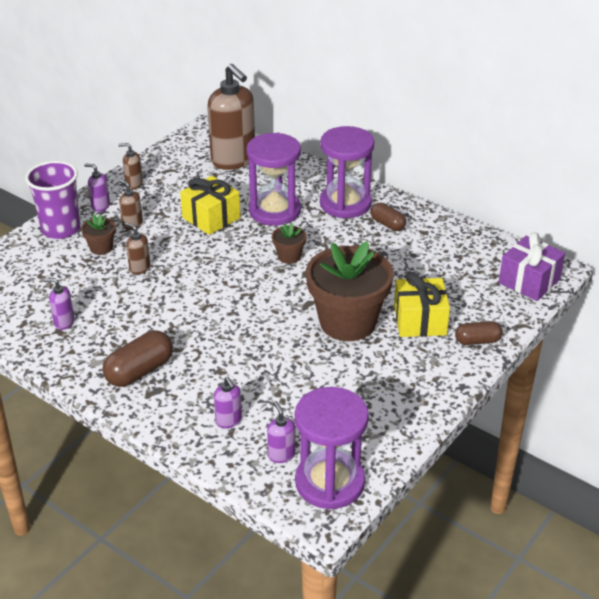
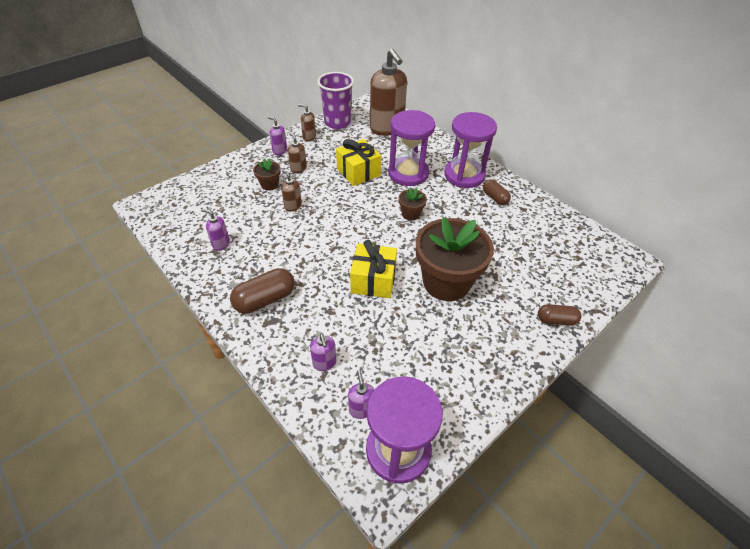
camera: 10 degrees right, 10 degrees up
(61, 229) = (245, 165): purple cup -> purple cup (337, 122)
(419, 321) = (508, 291): yellow gift -> yellow gift (373, 280)
(529, 281) = (608, 268): purple gift -> none

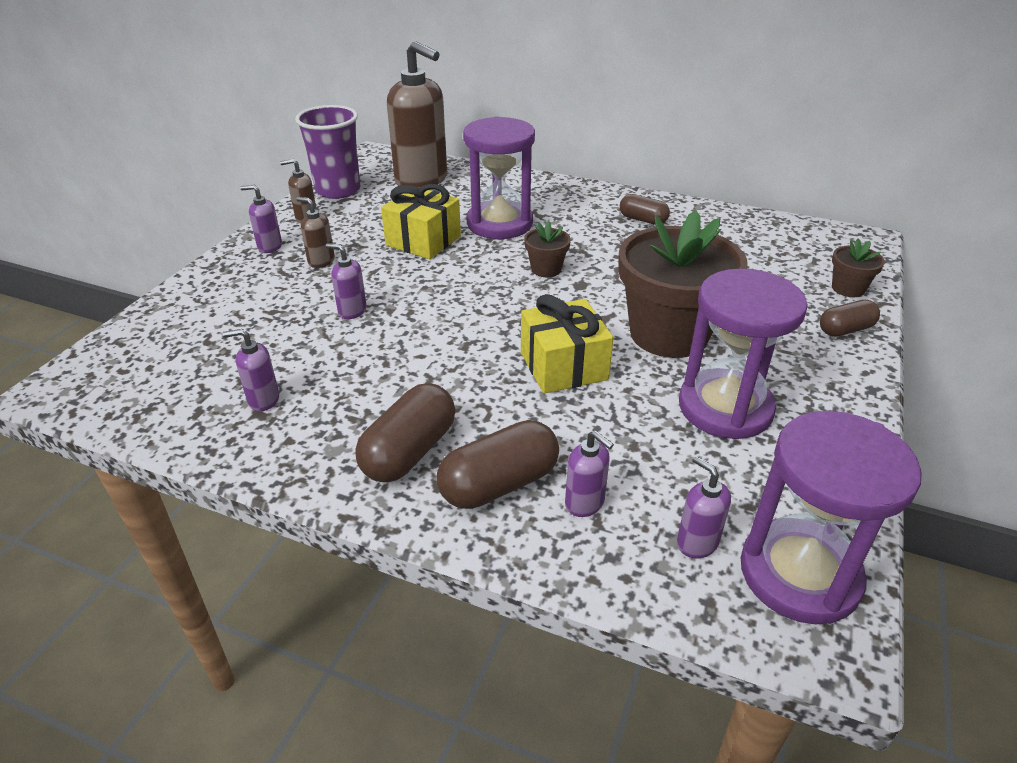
camera: 25 degrees left, 10 degrees down
(269, 185) = (288, 294): brown flower pot -> brown flower pot (848, 288)
(293, 206) = (352, 311): brown soap dispenser -> purple soap dispenser
(293, 335) = (499, 484): none -> brown capsule
(464, 175) = (580, 206): purple hourglass -> purple hourglass (725, 408)

